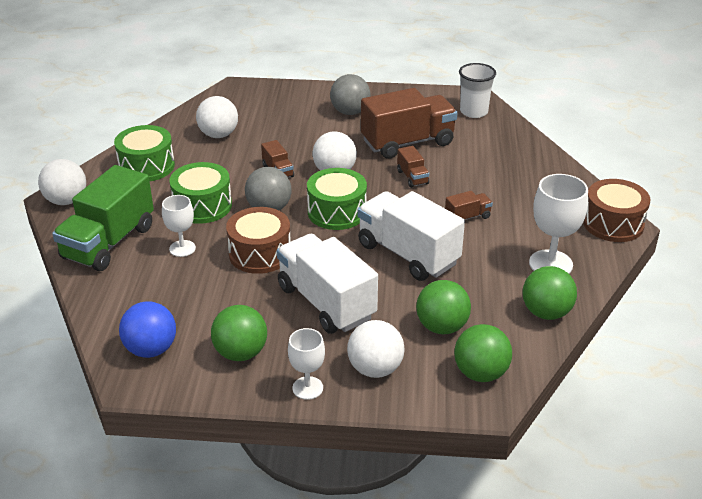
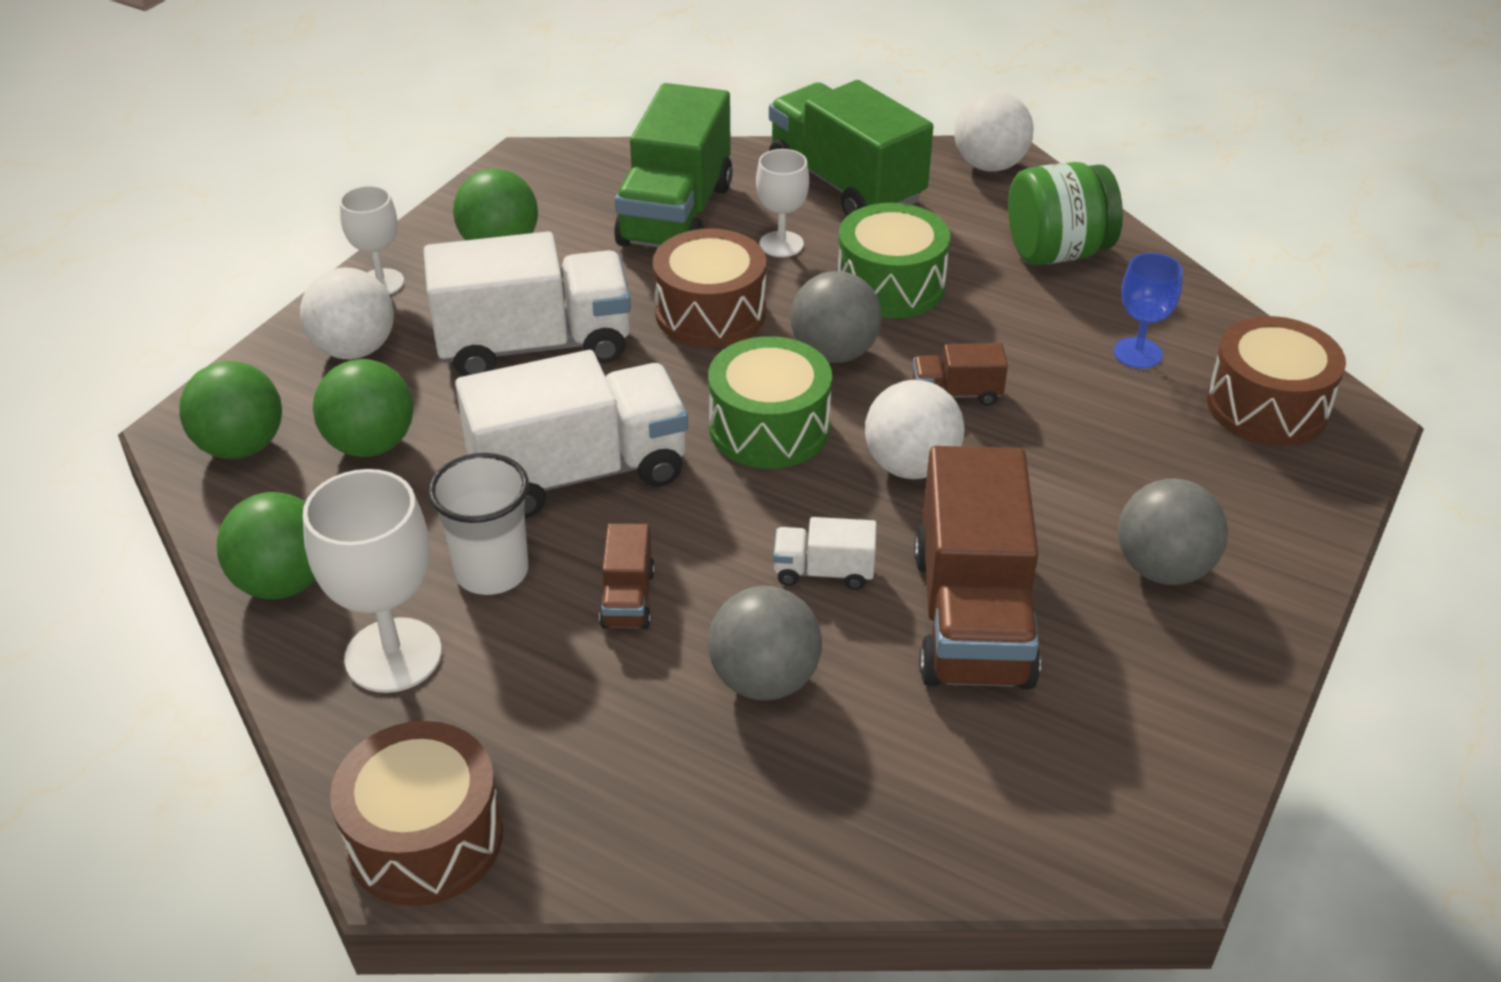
camera: 115 degrees right, 5 degrees up
(146, 166) = (1057, 252): green drum -> green jar
(151, 349) = (573, 182): blue ball -> none
(170, 294) = (676, 214): none -> green truck
(218, 135) = (1137, 353): white ball -> blue goblet
(237, 104) = (1267, 406): none -> brown drum
(412, 177) = (823, 571): brown truck -> white truck
(474, 112) = (1070, 811): white cup -> white cup (492, 572)
(477, 176) = (764, 680): none -> grey ball

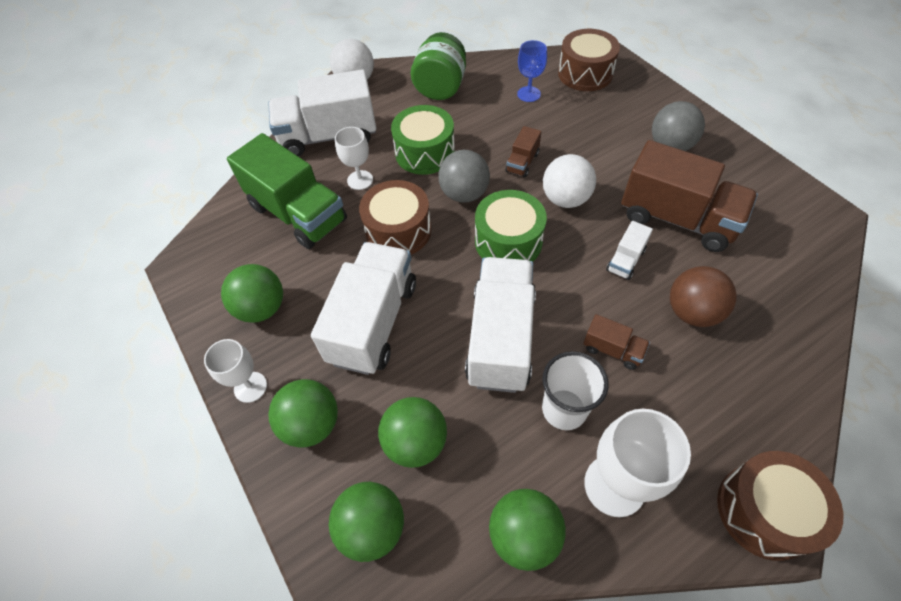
camera: 60 degrees left, 15 degrees up
(355, 349) = (311, 424): white ball -> green ball
(764, 680) = (692, 312): grey ball -> brown ball
(845, 185) = (328, 136): green truck -> white truck

